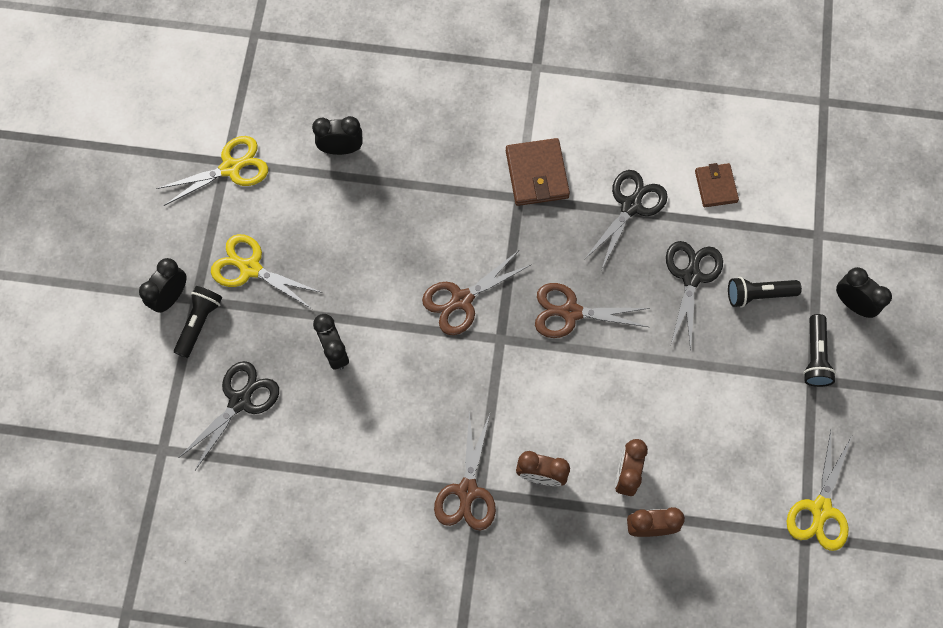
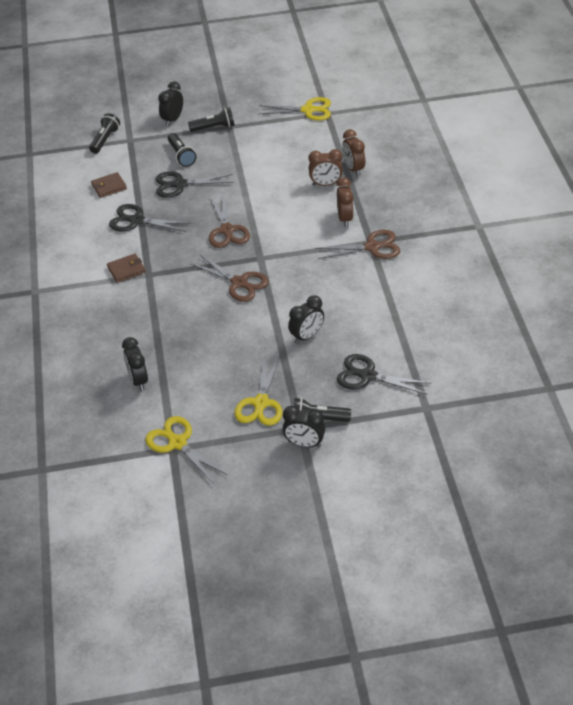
camera: 105 degrees left, 25 degrees down
(537, 174) = (126, 270): brown wallet -> brown wallet, size x0.65
(828, 202) = (105, 140): none -> black flashlight

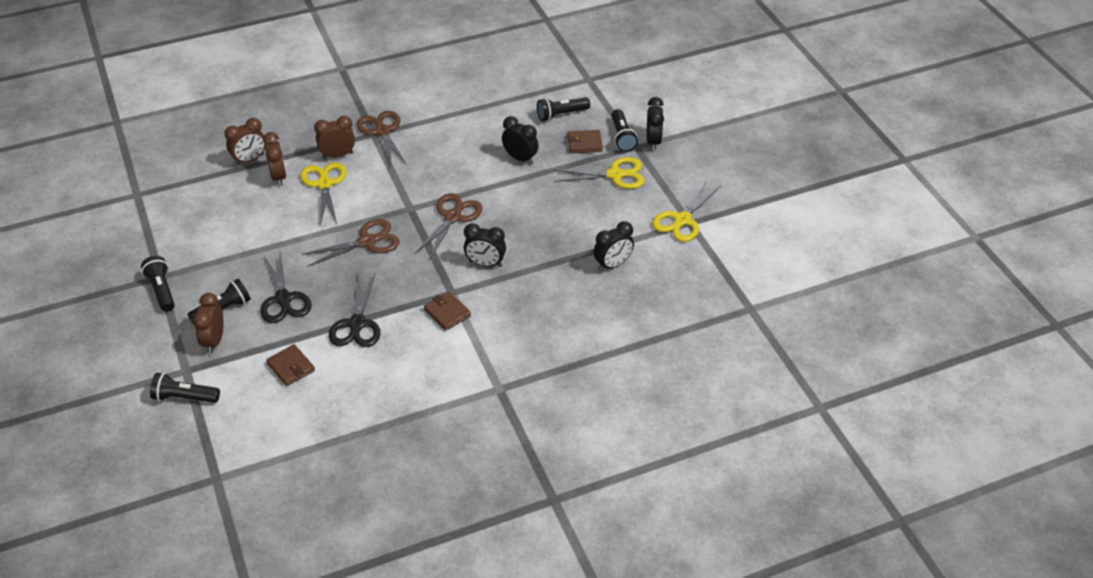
camera: 105 degrees left, 0 degrees up
(151, 152) = (214, 341): none -> brown clock
(173, 120) = (140, 335): black clock -> black clock (485, 264)
(308, 110) = (129, 211): yellow scissors -> yellow scissors (324, 184)
(316, 387) = (584, 143): none -> brown wallet
(368, 376) = (561, 115): black scissors -> black flashlight

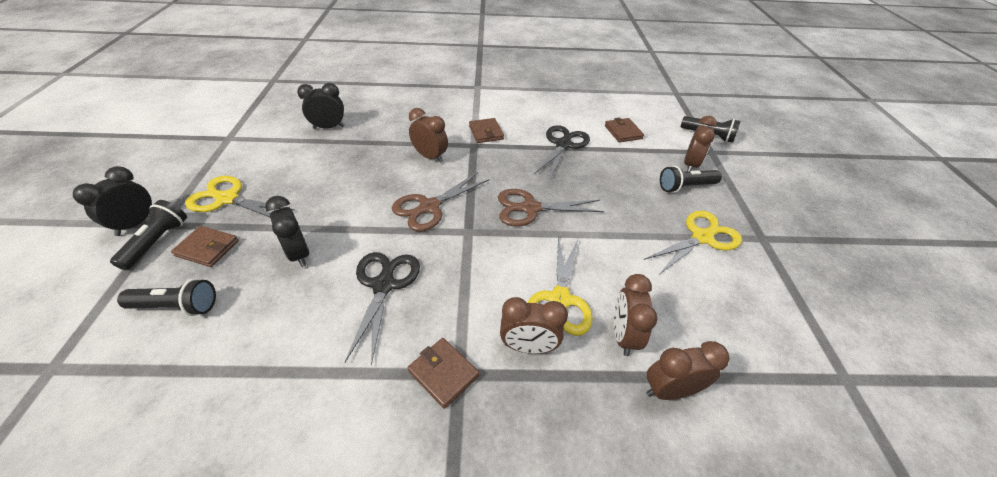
camera: 160 degrees left, 0 degrees up
(161, 290) = (755, 222): black flashlight -> none
(283, 299) = (626, 180): black scissors -> black scissors (384, 285)
(382, 131) = (443, 373): brown scissors -> brown wallet
(485, 264) = (430, 157): black clock -> brown clock
(682, 220) = (231, 141): yellow scissors -> yellow scissors (702, 237)

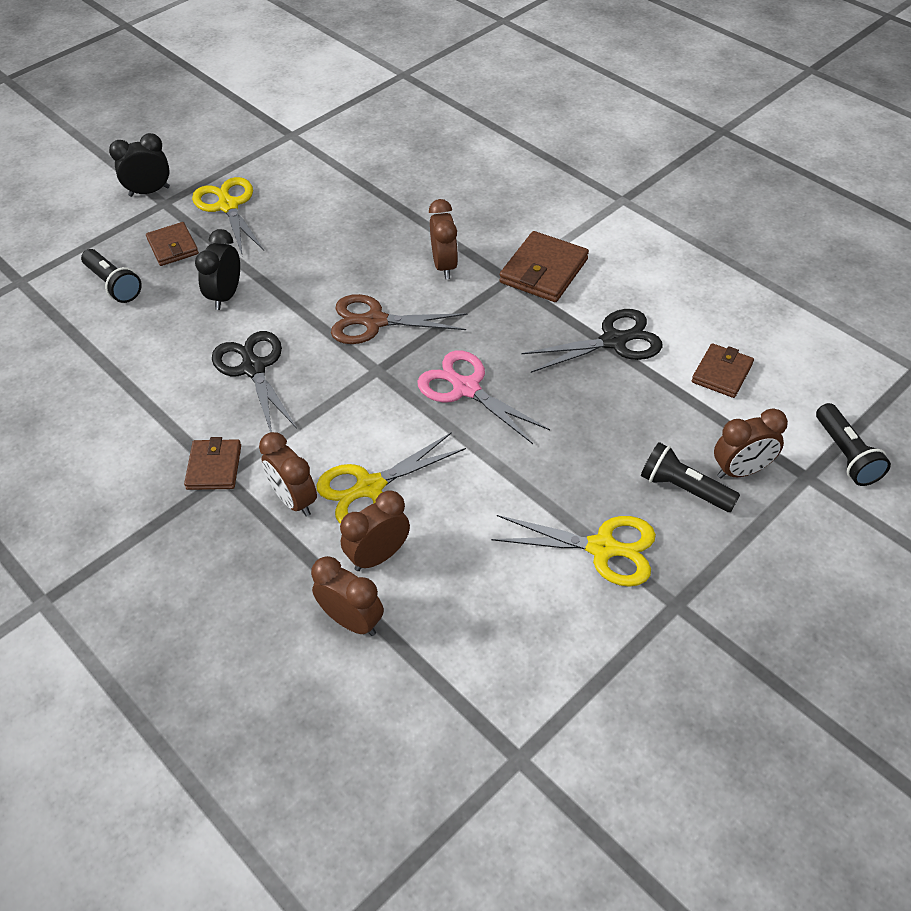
camera: 50 degrees right, 5 degrees up
(157, 242) = (148, 218): black flashlight -> none
(329, 127) = (389, 170): black clock -> none
(384, 285) = (254, 368): black scissors -> black scissors turned 75 degrees counterclockwise
(486, 132) = (543, 271): brown wallet -> brown wallet, size x1.54
(530, 208) = (466, 388): brown scissors -> pink scissors

